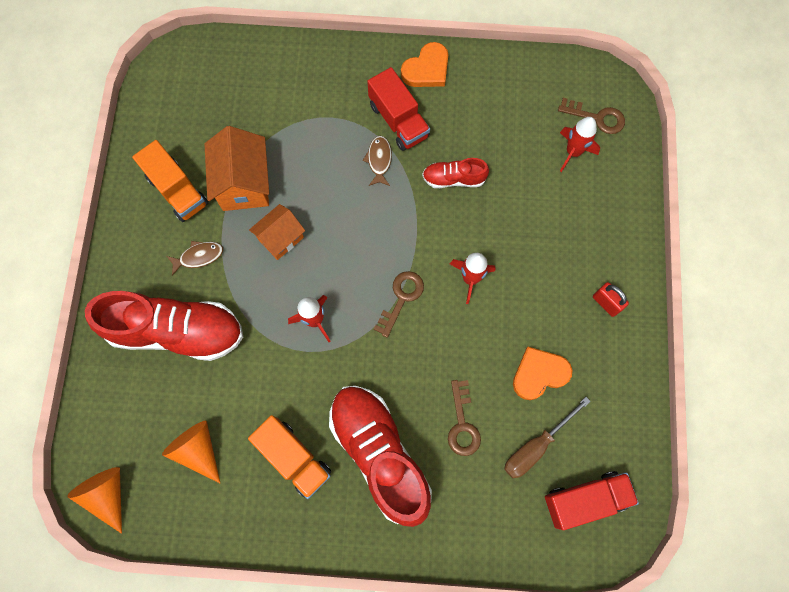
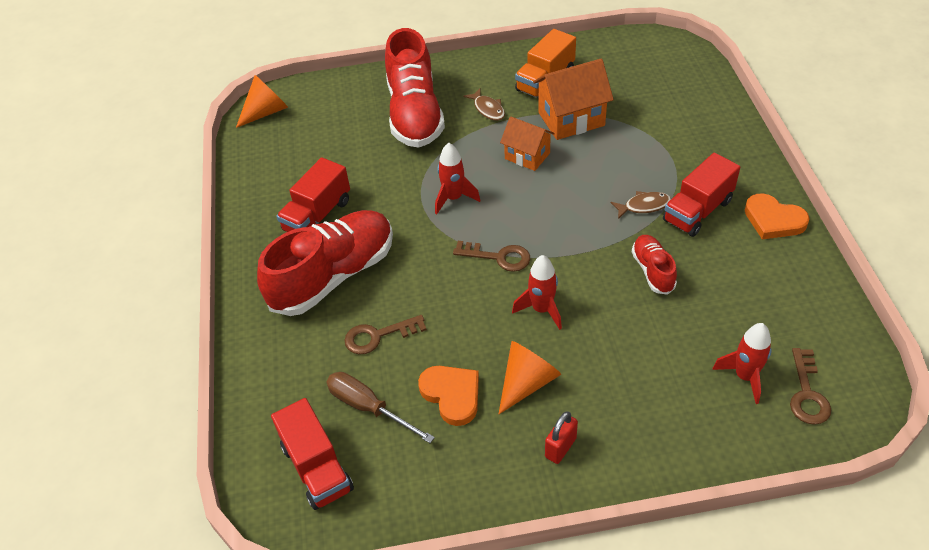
camera: 80 degrees right, 25 degrees down
(198, 449) = (313, 153): orange cone -> orange cone (527, 382)
(294, 458) = (317, 215): orange truck -> red truck

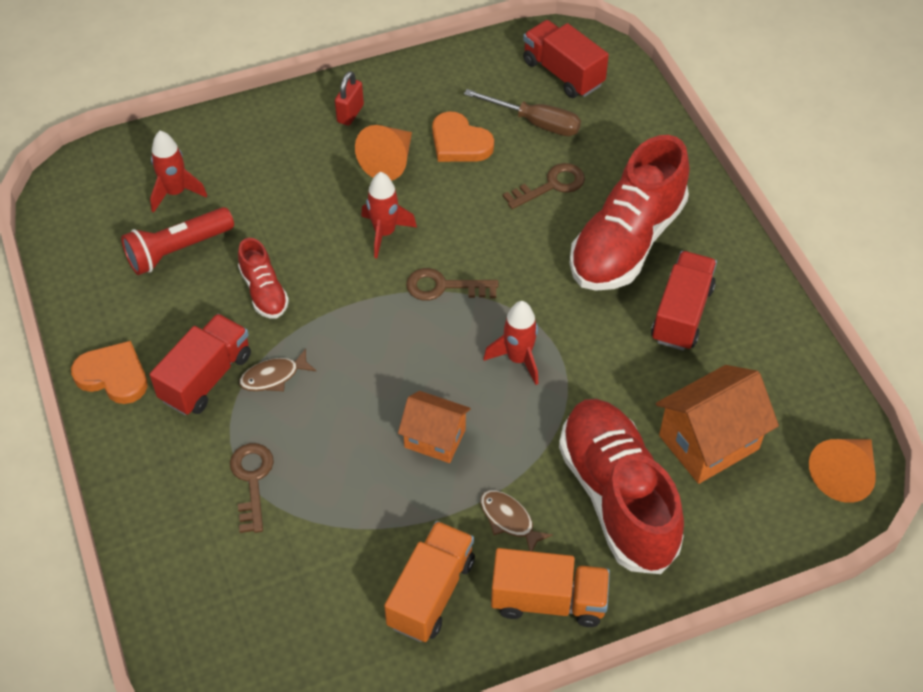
camera: 165 degrees right, 5 degrees up
(475, 72) = (548, 600): none -> orange truck
(571, 119) = (380, 514): orange house -> orange house (708, 442)
(734, 317) = (177, 250): none -> red flashlight
(807, 393) = (118, 185): brown key -> brown key (252, 481)

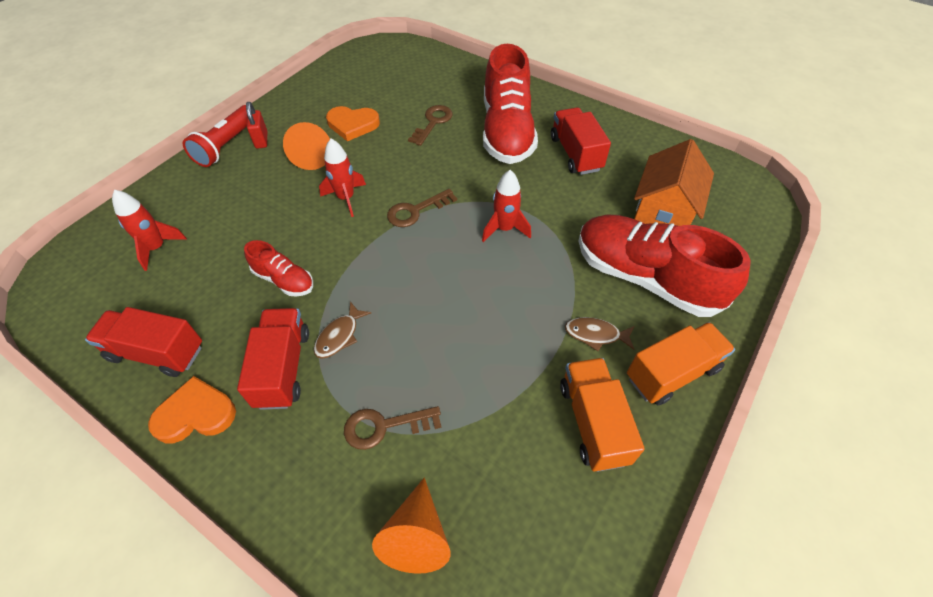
camera: 35 degrees left, 0 degrees up
(177, 250) = (188, 287): red flashlight -> red flashlight (226, 145)
(252, 481) = (384, 426): brown key -> brown key turned 60 degrees counterclockwise
(435, 438) = (496, 310): orange house -> none
(535, 123) = (392, 95): brown screwdriver -> none
(563, 73) = (386, 64): red truck -> red truck (156, 352)
(843, 475) = (747, 192): orange cone -> orange cone (417, 536)

